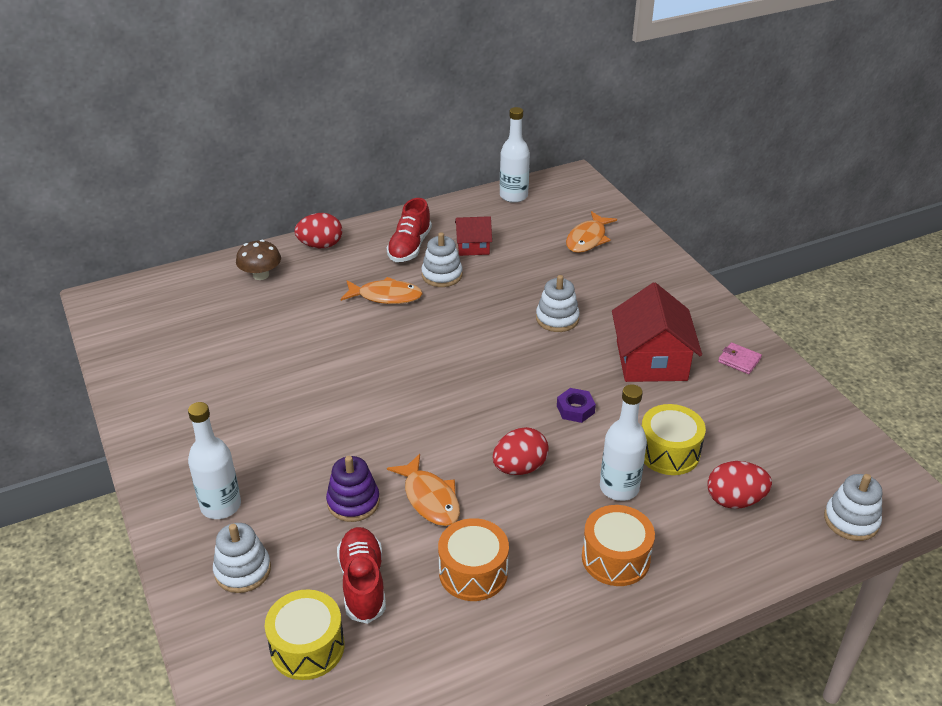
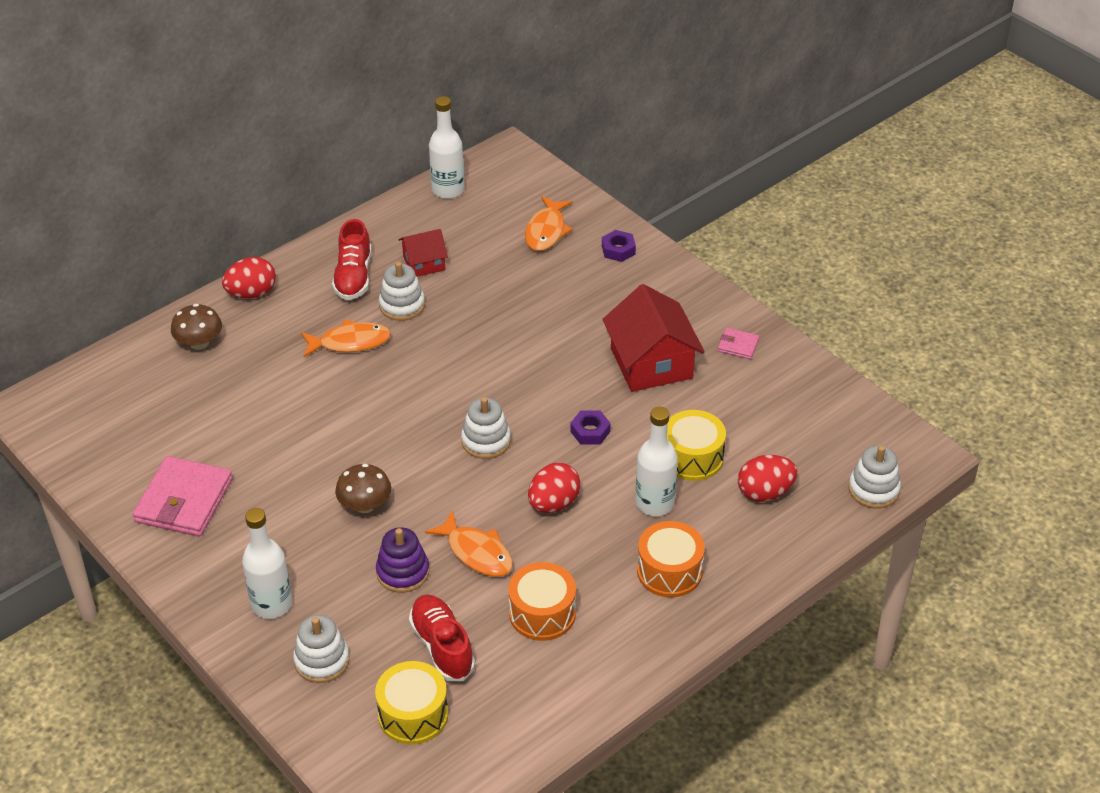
camera: 15 degrees left, 5 degrees up
(187, 398) = (184, 501): none -> pink wallet
(343, 434) = (365, 505): none -> brown mushroom
(557, 319) = (542, 334): white stacking toy -> white stacking toy (486, 441)
(647, 263) = (618, 250): none -> purple nut

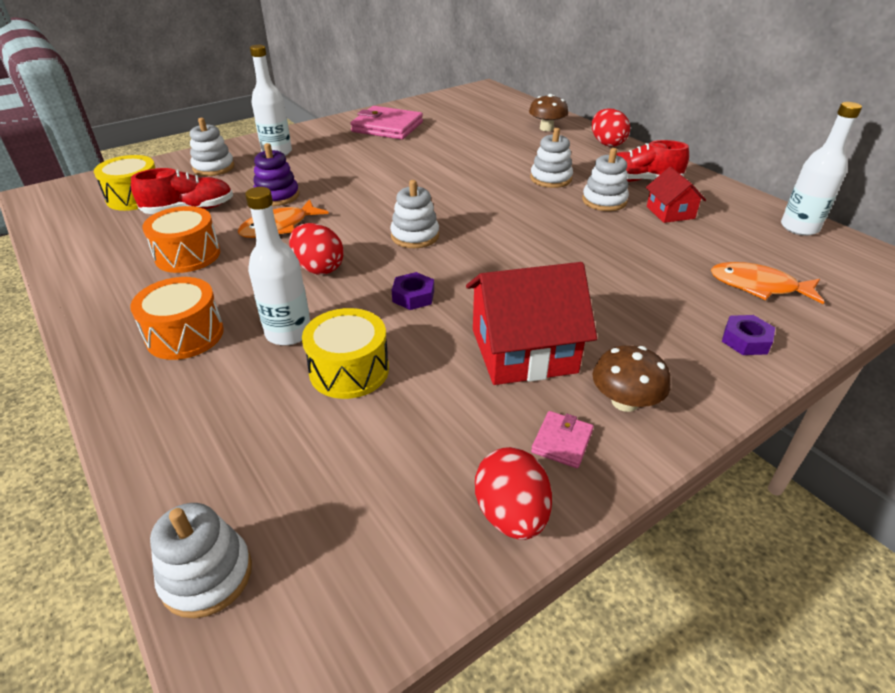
camera: 95 degrees right, 5 degrees down
(350, 342) = (550, 178): orange fish -> white stacking toy
(365, 505) = (356, 183): brown mushroom -> brown mushroom (625, 402)
(765, 492) = (262, 432): red egg -> red egg (511, 514)

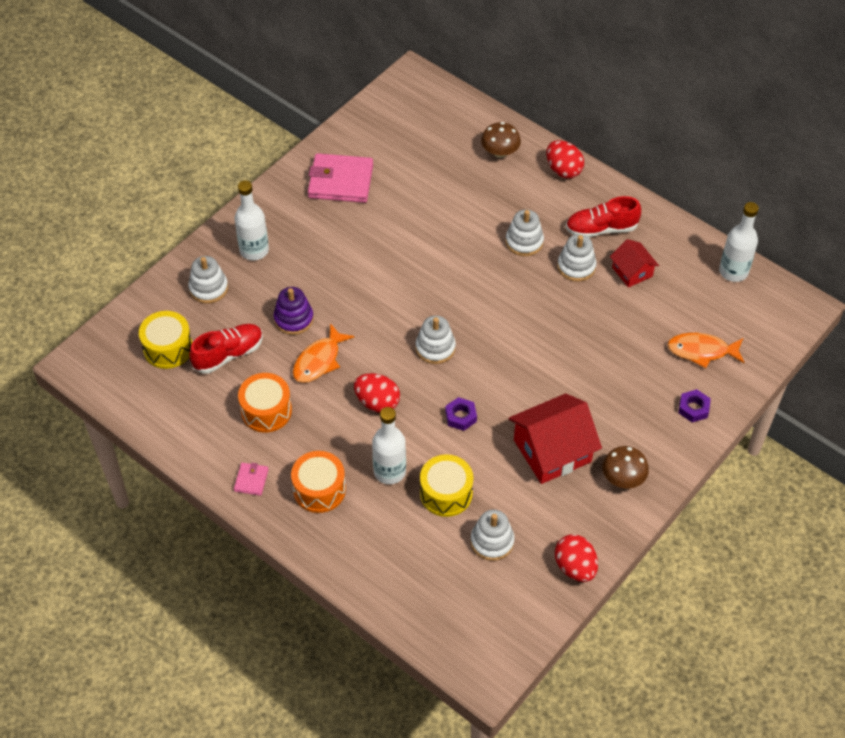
camera: 15 degrees left, 15 degrees up
(207, 575) = (435, 636): white stacking toy -> white stacking toy (492, 541)
(562, 441) = (592, 515): pink wallet -> pink wallet (251, 480)

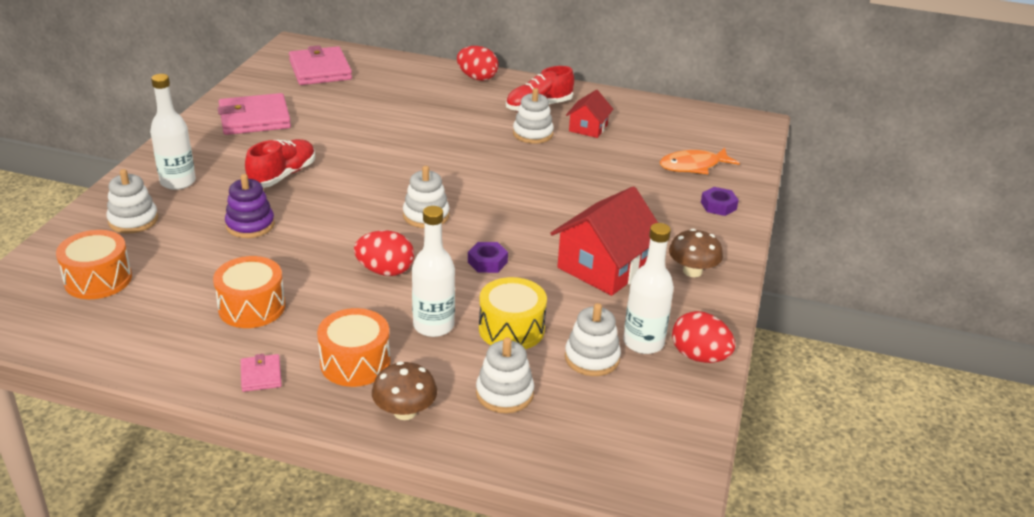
camera: 25 degrees left, 20 degrees down
(168, 348) = (98, 279): yellow drum -> orange drum
(228, 354) = (181, 269): red shoe -> red shoe (283, 175)
(319, 360) = (297, 251): orange fish -> none
(422, 122) = (320, 70): none -> pink wallet
(500, 152) = (409, 76): brown mushroom -> brown mushroom (405, 411)
(524, 242) = (470, 127): white stacking toy -> white stacking toy (504, 393)
(632, 272) = (588, 128): red house -> red house turned 75 degrees clockwise
(733, 271) = (678, 112): white bottle -> white bottle (643, 342)

